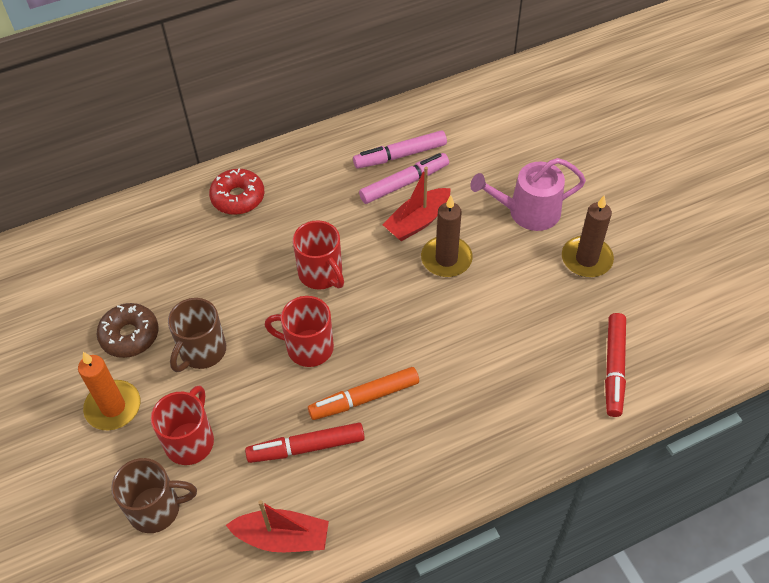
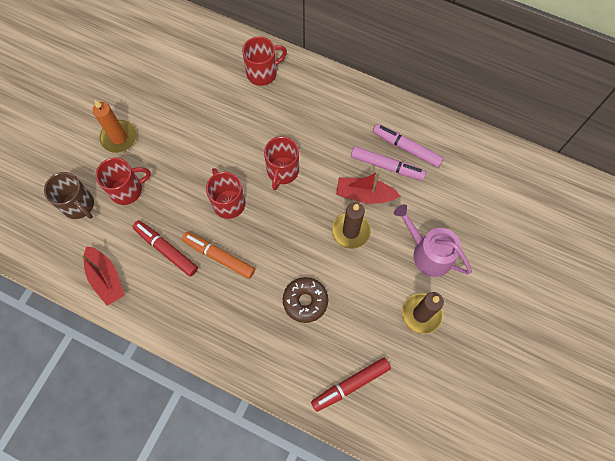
camera: 50 degrees right, 15 degrees up
(130, 335) = (166, 109): brown donut -> brown donut (305, 301)
(187, 216) = (263, 73): none -> red mug
(202, 351) = (183, 152): brown mug -> none
(238, 197) = (298, 87): red donut -> none

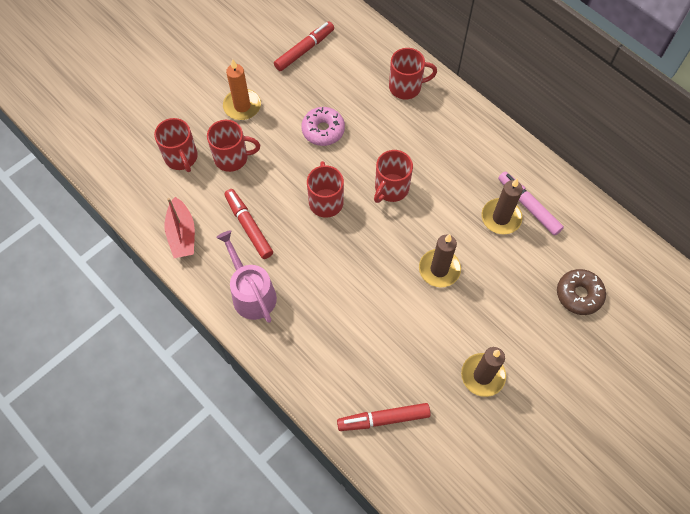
camera: 20 degrees right, 5 degrees down
(79, 205) = (181, 157): brown mug -> red mug
(158, 66) = (304, 50): none -> red marker
(202, 137) = (323, 130): none -> pink donut
(219, 256) = (297, 250): orange marker -> none
(305, 301) = (367, 322): brown donut -> brown donut (579, 294)
(364, 195) = (467, 238): red boat -> none
(387, 166) = (501, 218): pink marker -> brown candle
(428, 253) = (512, 318): pink watering can -> pink watering can (251, 293)

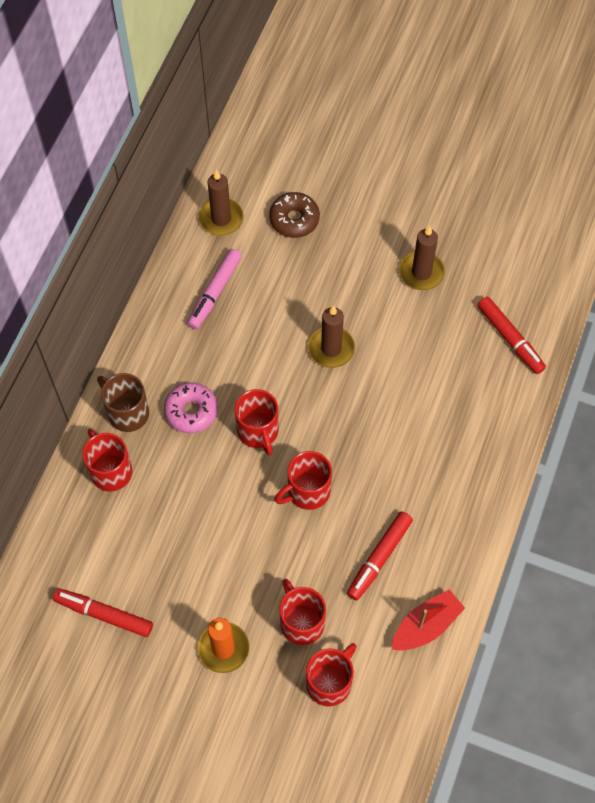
camera: 115 degrees left, 0 degrees up
(251, 293) = (454, 516): pink watering can -> none
(323, 130) = (215, 537): pink donut -> pink donut (191, 411)
(391, 189) = (258, 431): red mug -> red mug turned 60 degrees clockwise
(448, 112) = (127, 412): none -> brown mug
(501, 218) = (241, 313): brown candle -> brown candle (221, 218)

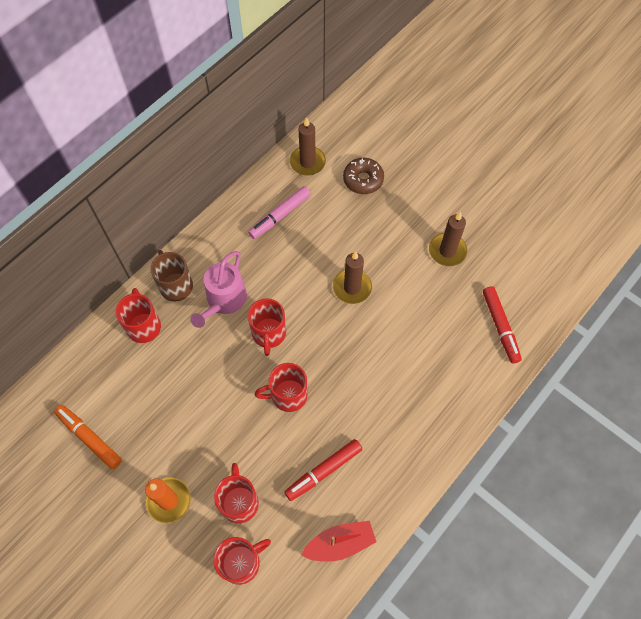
camera: 20 degrees right, 0 degrees up
(104, 614) = (89, 438): red marker -> orange marker
(191, 411) = (224, 300): pink donut -> pink watering can

